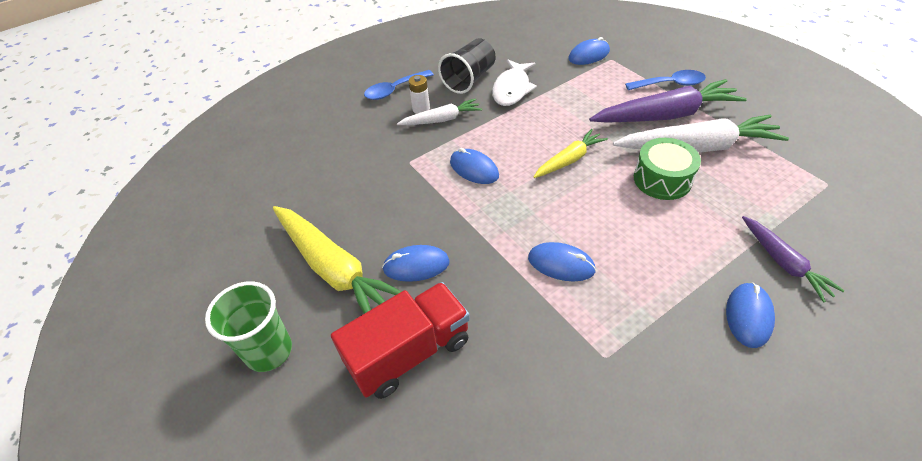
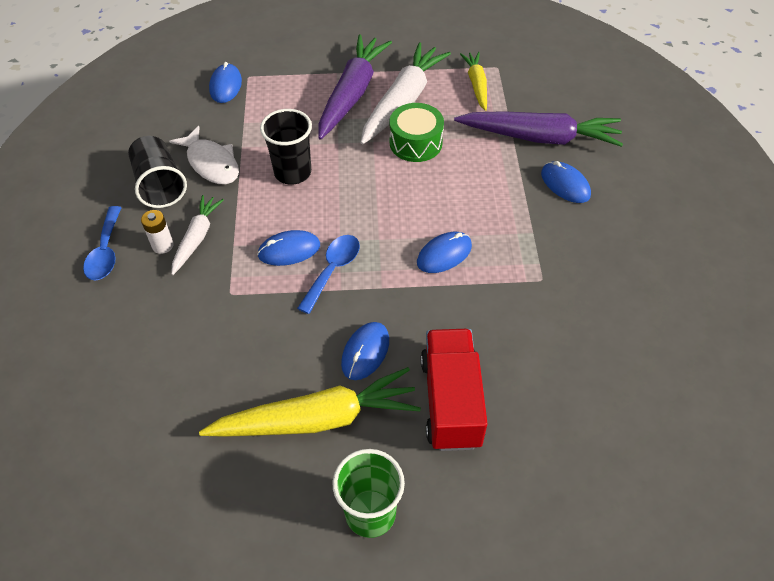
camera: 60 degrees left, 5 degrees up
(548, 130) = (292, 172): none -> black cup
(569, 160) = (342, 182): yellow carrot -> yellow carrot (476, 85)
(670, 84) = (320, 66): blue spoon -> blue spoon (333, 270)
(783, 263) = (540, 137): purple carrot -> purple carrot, size x1.78

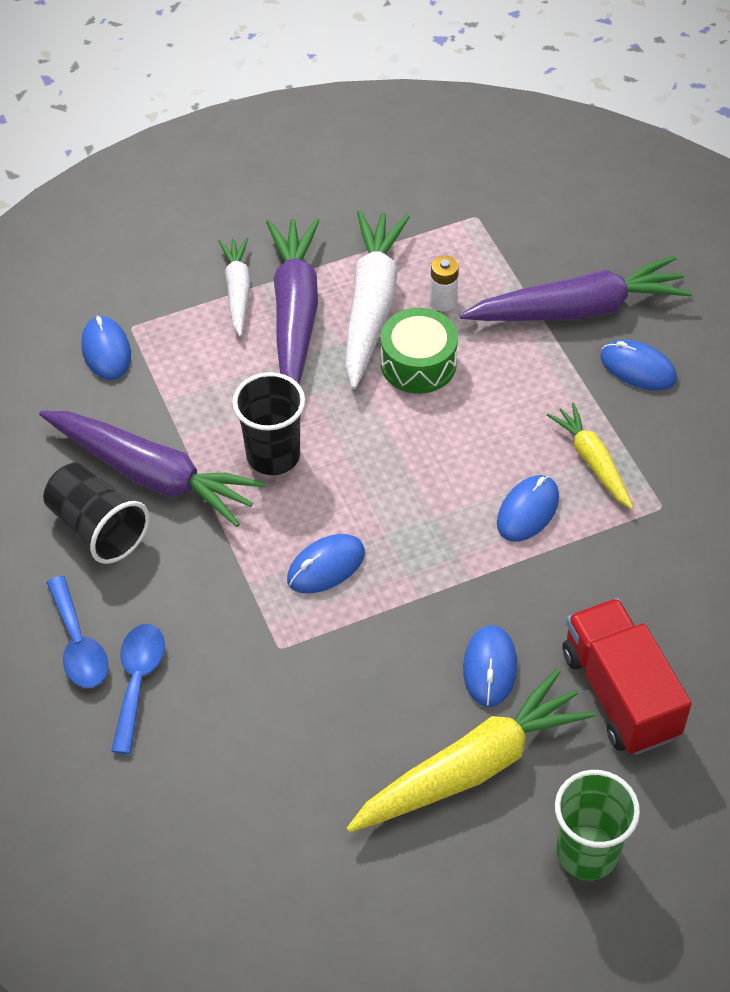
camera: 20 degrees left, 0 degrees up
(163, 245) = (152, 612): white battery -> white battery (443, 301)
(197, 238) = (193, 587): white carrot -> white carrot (237, 291)
(211, 163) = (152, 475): white fish -> purple carrot
(333, 270) = (396, 575): blue spoon -> blue spoon (138, 681)
(476, 85) = (460, 252): yellow carrot -> yellow carrot (592, 461)

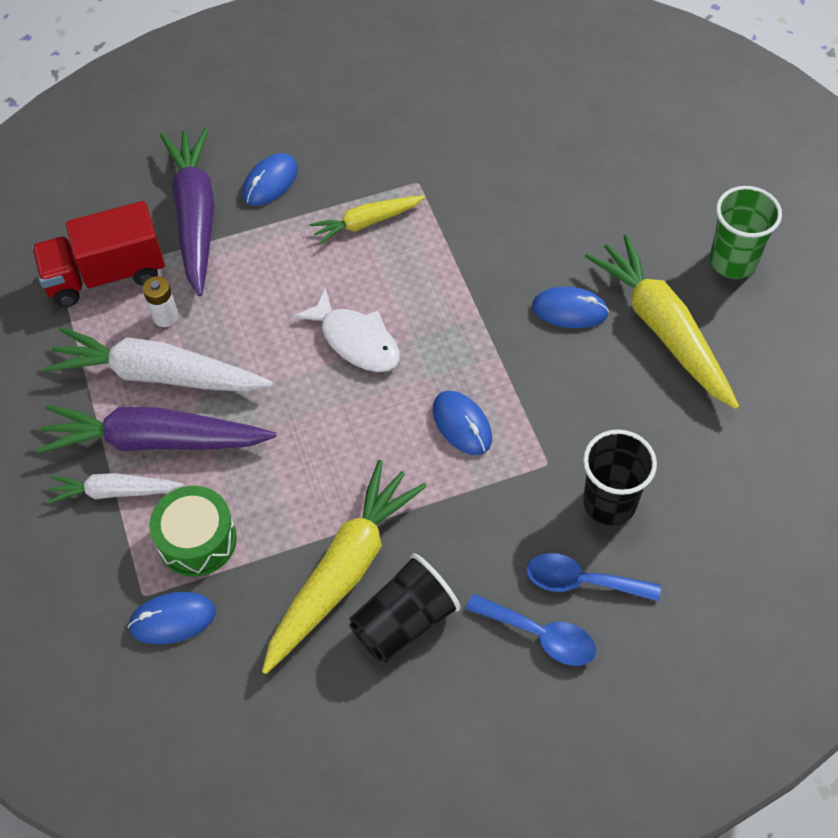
camera: 85 degrees left, 5 degrees up
(78, 644) = (540, 635): blue spoon -> blue spoon turned 45 degrees clockwise
(152, 475) = (343, 571): purple carrot -> yellow carrot
(273, 455) = (331, 464): black cup -> black cup (609, 503)
(418, 363) = (238, 341): green drum -> green drum (197, 540)
(427, 464) = (356, 340): none -> white fish
(527, 510) = (413, 272): blue mouse -> none
(620, 694) = (594, 227): red truck -> red truck (106, 275)

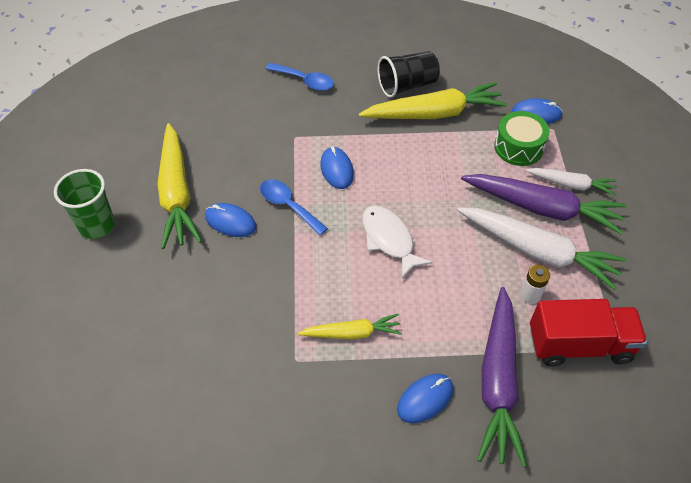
camera: 165 degrees left, 5 degrees down
(343, 571) = (434, 113): yellow carrot -> yellow carrot turned 150 degrees counterclockwise
(540, 635) = (337, 65): blue spoon -> blue spoon (288, 205)
(609, 503) = (269, 110): black cup -> none

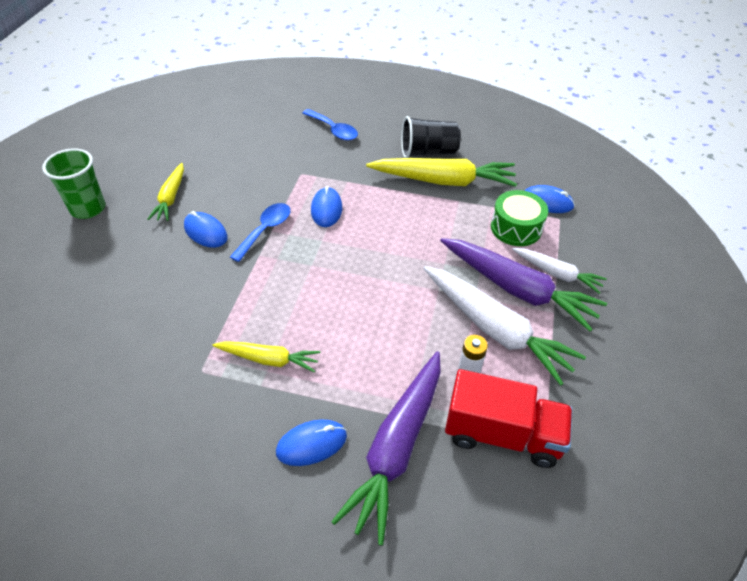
camera: 15 degrees right, 5 degrees down
(177, 193) = (171, 198): yellow carrot -> yellow carrot, size x0.56
(288, 205) = (265, 230): blue spoon -> blue spoon turned 60 degrees clockwise
(389, 239) = (347, 282): white fish -> none

